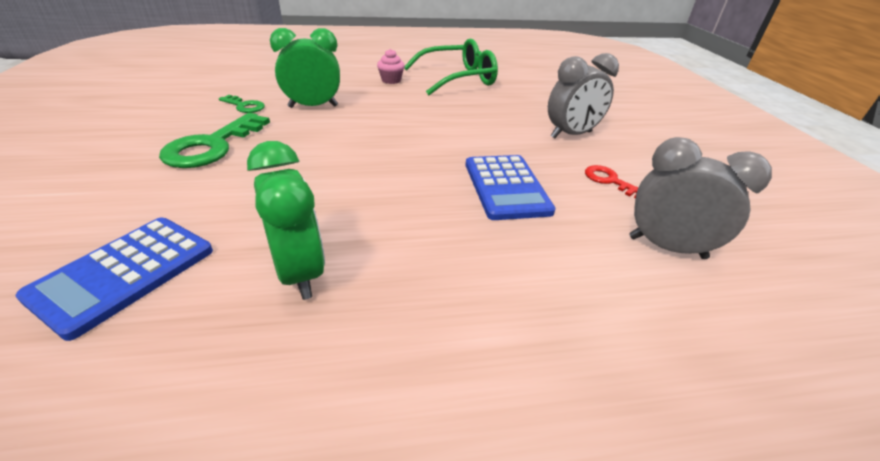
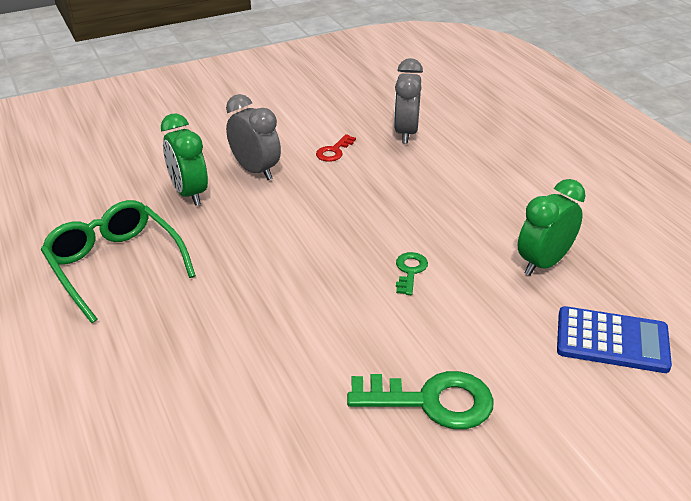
camera: 105 degrees left, 0 degrees up
(244, 106) = (315, 434): green key -> green key (410, 271)
(313, 106) = (280, 366): green clock -> green clock (189, 193)
(391, 80) = (147, 325): pink cupcake -> none
(506, 187) = (377, 196): blue calculator -> none

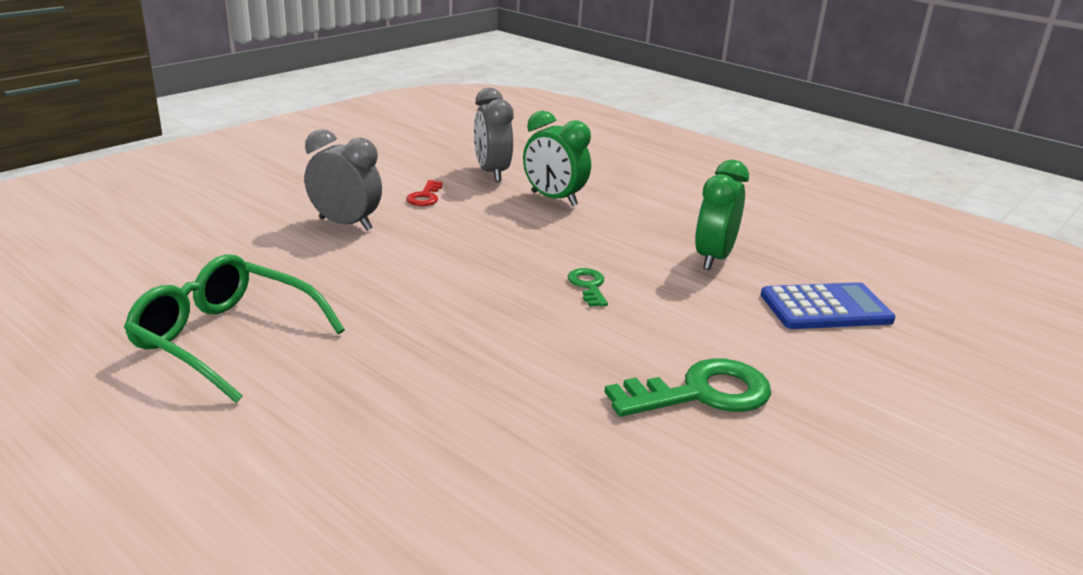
camera: 25 degrees left, 10 degrees down
(189, 193) = (277, 255): green clock -> green clock (554, 199)

